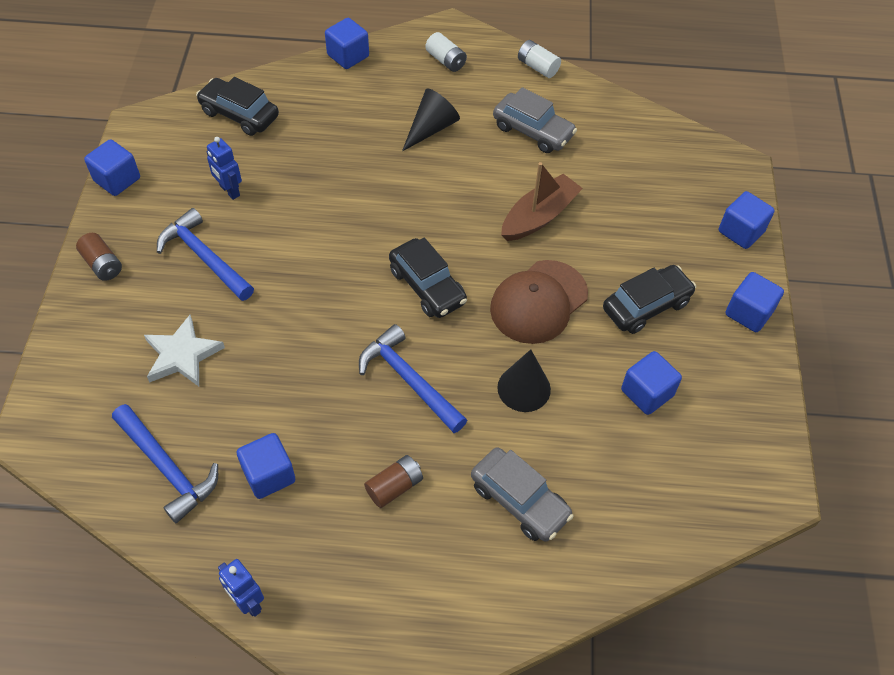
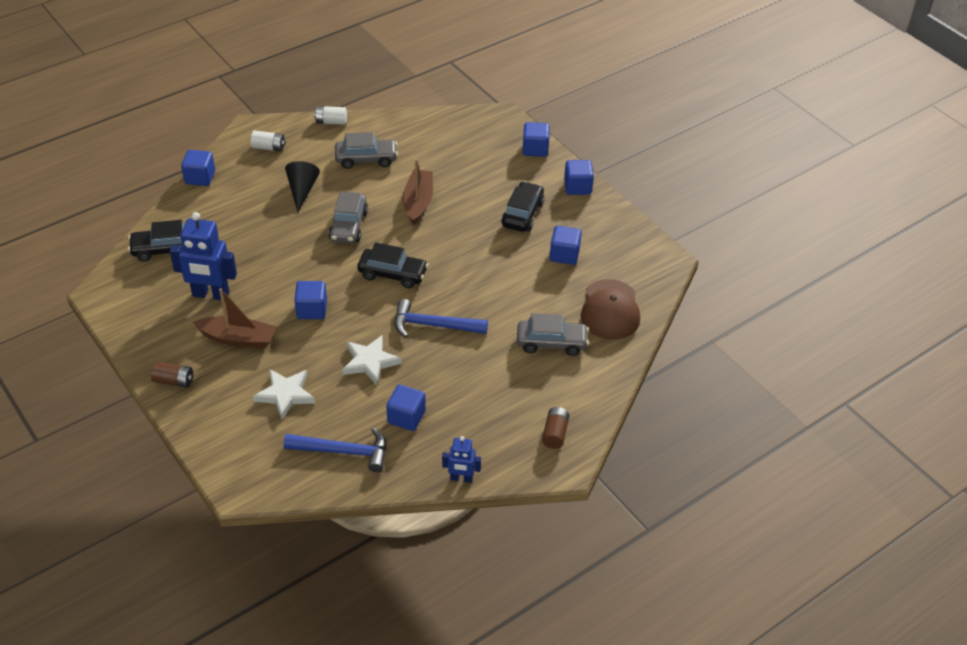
camera: 40 degrees left, 10 degrees down
(117, 179) = (124, 331): blue cube -> blue cube (312, 310)
(204, 257) = (238, 338): blue hammer -> brown boat
(229, 191) = (210, 294): blue robot -> blue robot, size x1.83
(300, 377) = (370, 362): none -> white star
(394, 487) = (481, 378): brown battery -> brown battery (555, 434)
(438, 198) = (348, 226): none -> grey car
(524, 388) = (499, 291): black cone -> none
(538, 302) = (463, 245): brown cap -> brown cap (610, 310)

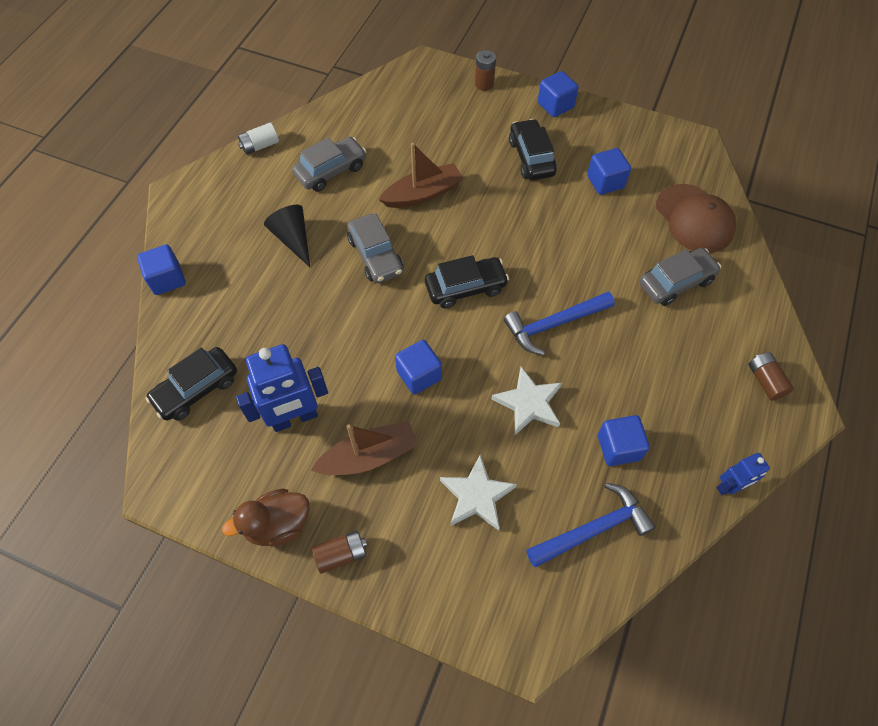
camera: 30 degrees left, 15 degrees up
(150, 346) = (278, 524): none -> brown duck
(268, 147) = (216, 206): white battery -> none
(418, 202) = (423, 194): brown boat -> brown boat turned 90 degrees clockwise
(535, 149) = (484, 84): blue cube -> brown battery

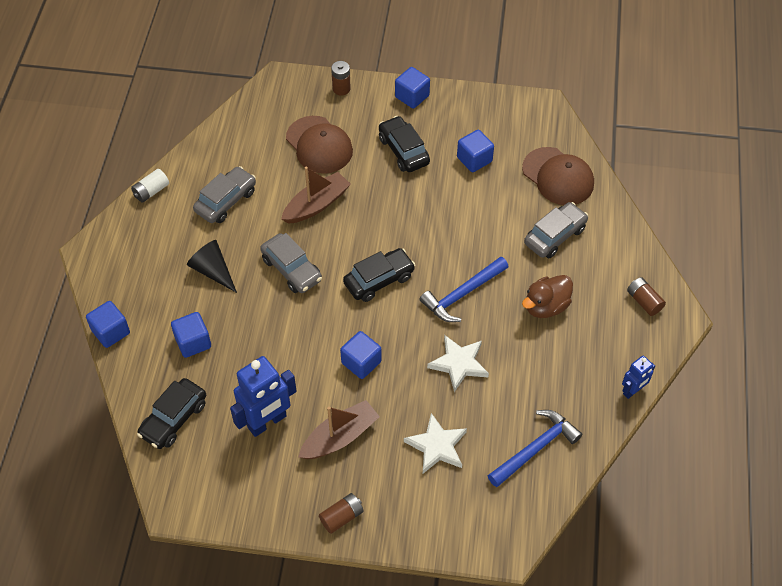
camera: 15 degrees left, 5 degrees down
(278, 524) = (282, 508): brown duck -> brown duck (545, 306)
(444, 134) = (319, 145): none -> brown cap
(618, 447) = (539, 381): blue cube -> blue cube (193, 342)

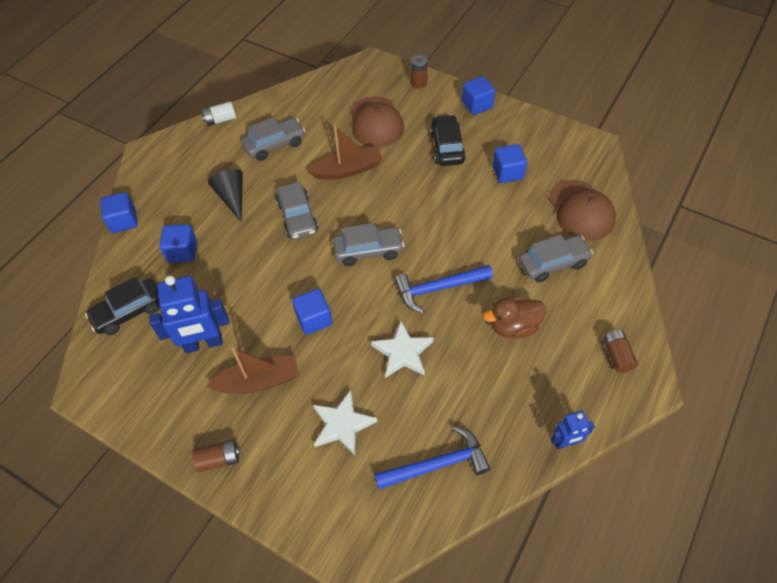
camera: 25 degrees right, 0 degrees up
(379, 280) = (368, 251): black car -> grey car

